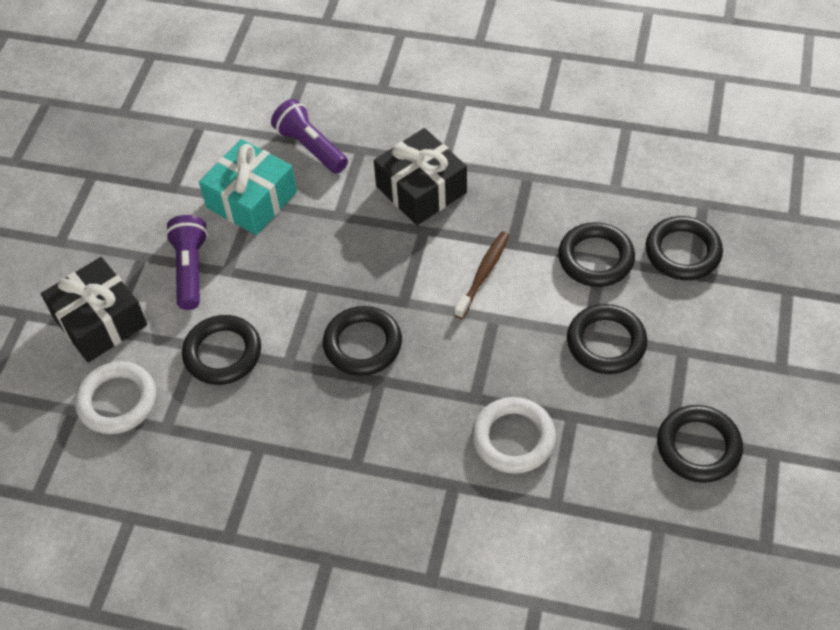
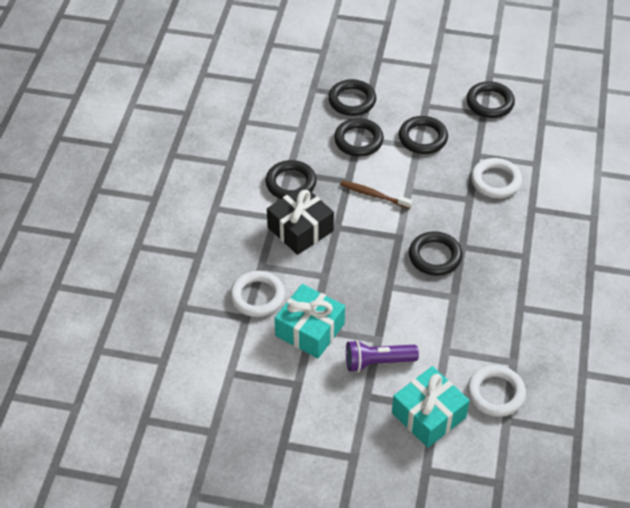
camera: 95 degrees left, 5 degrees down
(100, 321) = (428, 415): black gift -> turquoise gift
(222, 353) = (449, 334): black ring -> black ring (291, 183)
(310, 147) = (257, 296): purple flashlight -> white ring

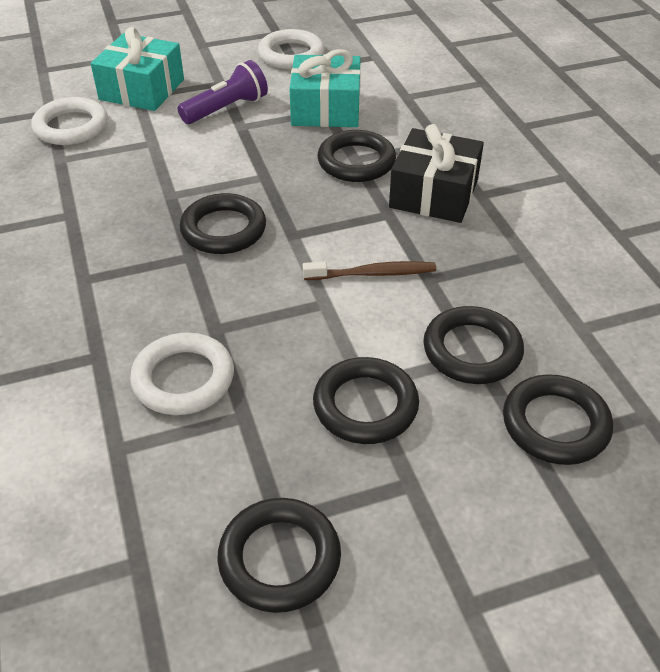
camera: 150 degrees right, 5 degrees down
(257, 296) = (413, 115): white ring -> white ring (291, 55)
(291, 183) = (506, 242): black ring -> black ring (356, 162)

